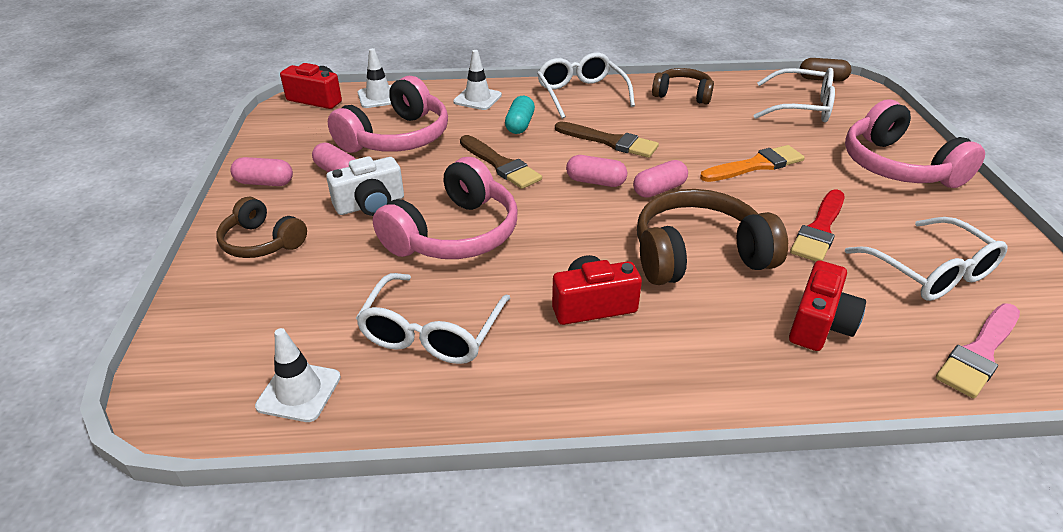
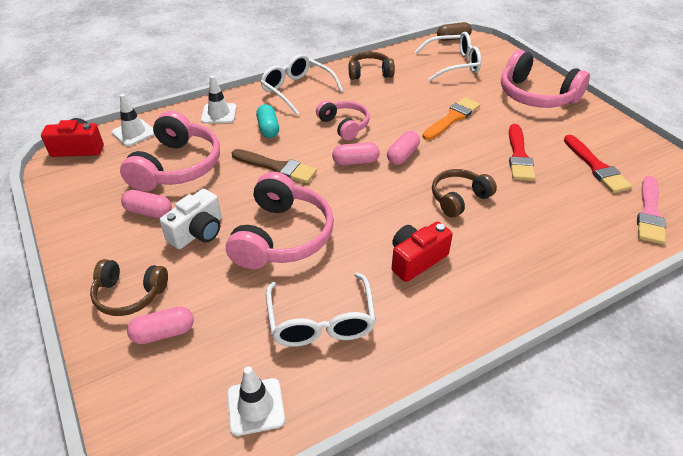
camera: 25 degrees left, 5 degrees up
(265, 183) = (90, 240): pink capsule -> pink capsule (163, 333)
(610, 141) = (344, 125): brown brush -> pink headphones
(698, 255) = (459, 198): brown headphones -> brown headphones, size x0.60
(819, 324) = (558, 224): red camera -> none
(931, 272) = (596, 167): white glasses -> red brush

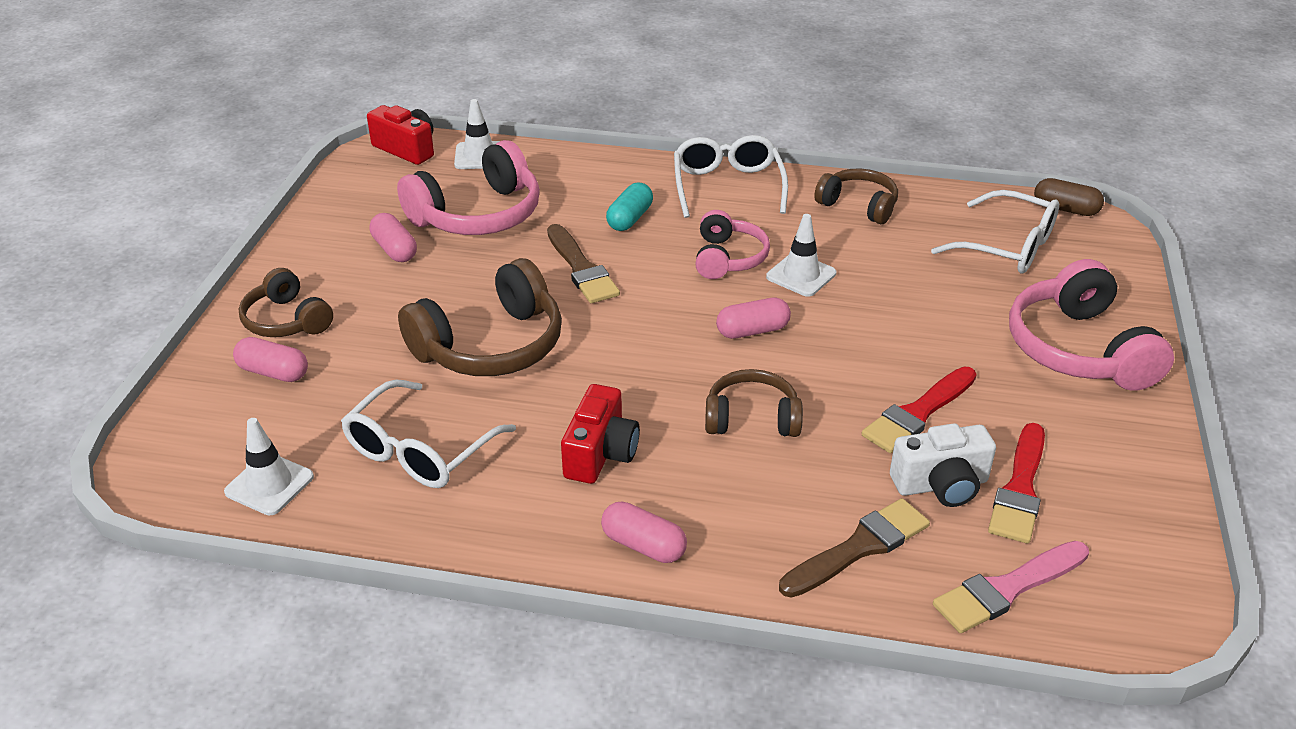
camera: 40 degrees right, 5 degrees down
(198, 232) = (415, 295): white camera -> white camera (941, 485)
(219, 114) = (595, 175): white traffic cone -> white traffic cone (801, 275)
(282, 236) = (491, 346): pink headphones -> brown headphones
(355, 162) = (682, 308): pink capsule -> pink capsule (643, 545)
(416, 260) = (600, 453): red camera -> red camera turned 105 degrees clockwise
(452, 118) = (892, 318): orange brush -> none
(580, 232) = (859, 547): none -> brown brush

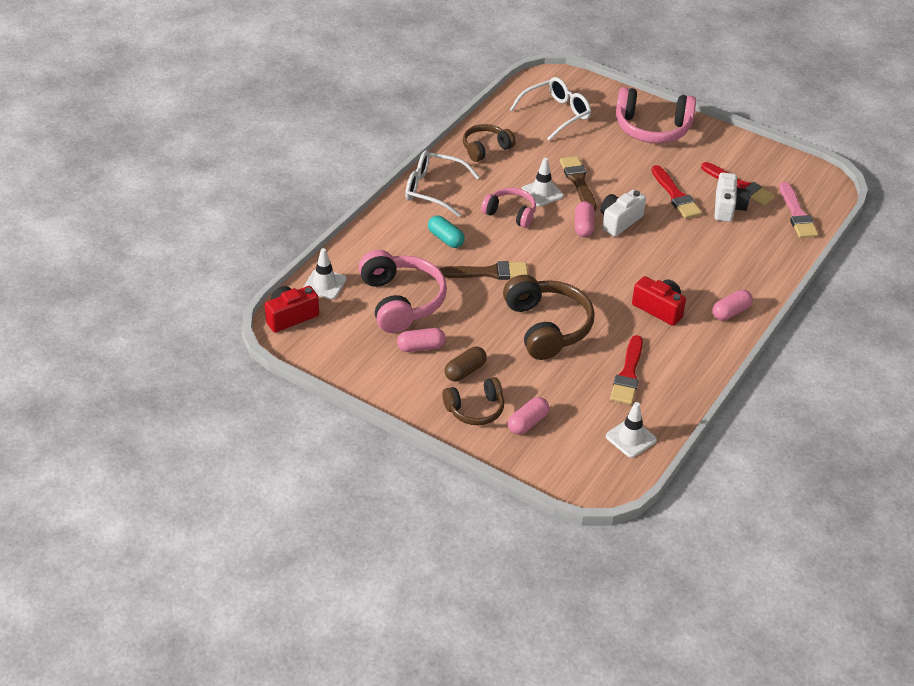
camera: 70 degrees left, 5 degrees up
(419, 451) = (628, 374): white glasses -> red brush
(752, 418) = (655, 250): brown headphones -> none
(795, 364) = (619, 221): none -> white camera
(859, 547) = (757, 246): brown brush -> brown brush (578, 181)
(1065, 209) = (533, 81): brown capsule -> brown capsule (465, 371)

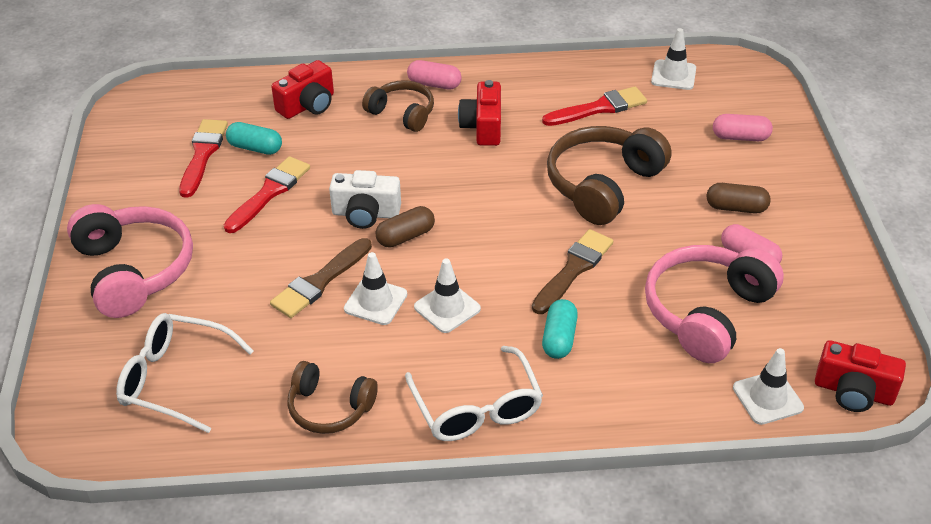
camera: 125 degrees left, 0 degrees up
(475, 409) = (771, 175): brown headphones -> brown headphones (402, 113)
(489, 272) = (573, 269): brown brush -> brown brush turned 75 degrees clockwise
(510, 213) = (447, 308): pink headphones -> white traffic cone
(583, 226) = (405, 236): pink capsule -> brown capsule
(727, 207) = (255, 148): white camera -> turquoise capsule
(756, 246) = (308, 105): none -> red camera
(797, 214) = (220, 99): pink brush -> none

